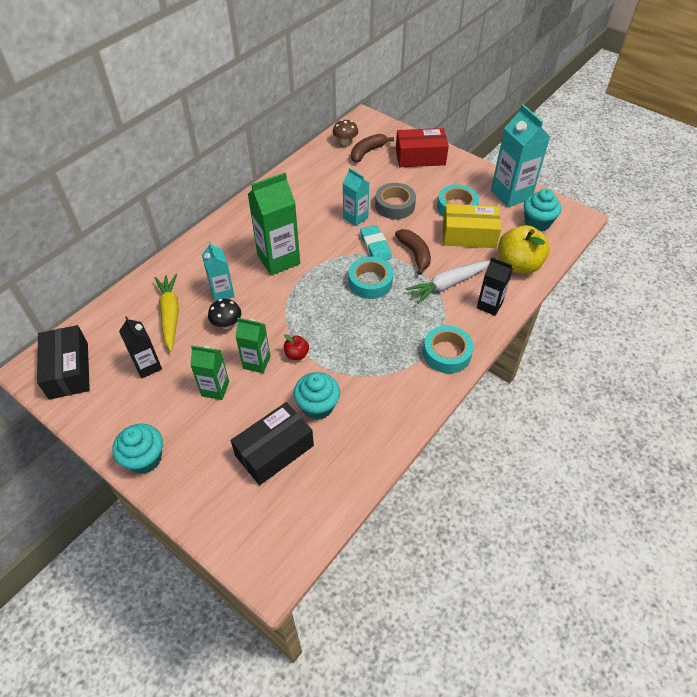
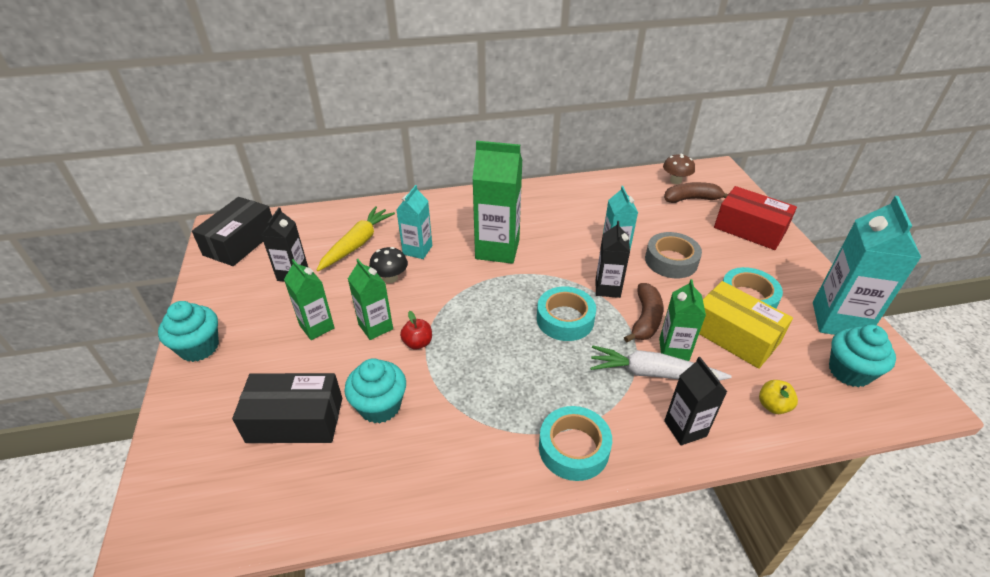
camera: 40 degrees right, 10 degrees down
(375, 246) = (607, 288): turquoise eraser -> black carton
(446, 263) = (674, 349): none -> green carton
(518, 265) = (773, 406): yellow apple -> yellow apple, size x0.46

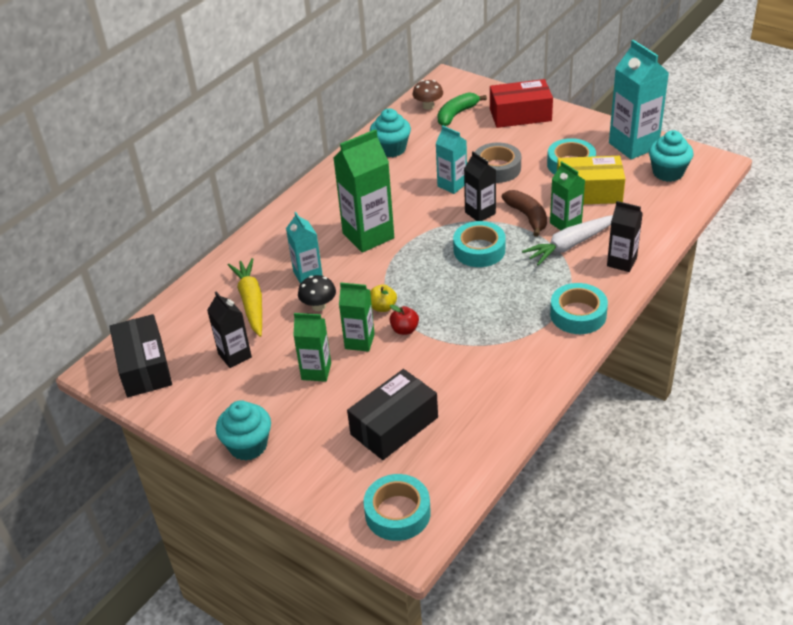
camera: 40 degrees left, 0 degrees up
(183, 503) = (397, 513): none -> turquoise tape
(380, 406) = (436, 379): turquoise cupcake -> turquoise cupcake (391, 149)
(691, 199) = (456, 114): brown banana -> green banana
(773, 406) = (651, 218): yellow apple -> yellow apple (383, 307)

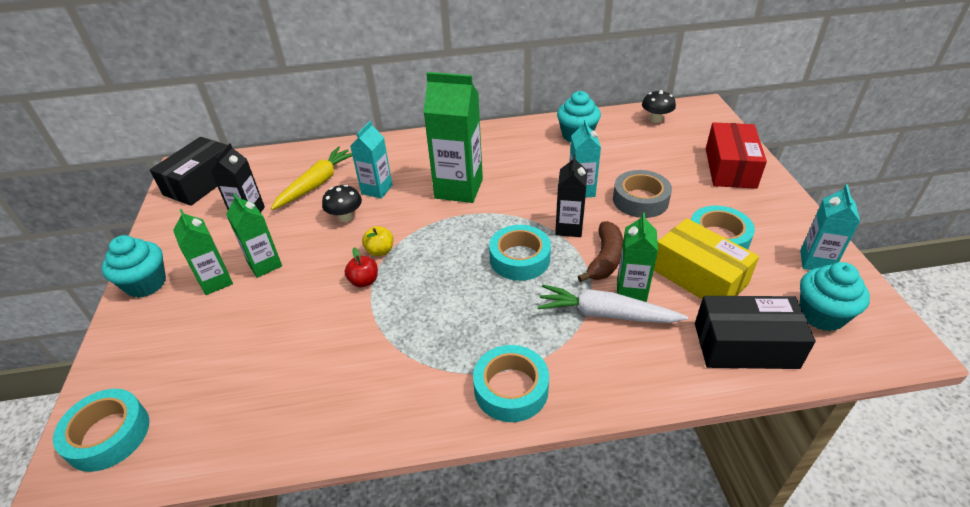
camera: 45 degrees right, 0 degrees up
(359, 341) = (323, 265): green carton -> green carton (216, 281)
(394, 426) = (230, 355): black box -> black box (745, 345)
(428, 106) = (656, 119): brown mushroom -> black mushroom
(456, 114) = (670, 137): green banana -> none
(520, 115) = (730, 168): red box -> red box turned 60 degrees clockwise
(621, 262) = (633, 371): black carton -> none
(633, 145) = (816, 262): turquoise carton -> turquoise carton, size x0.59

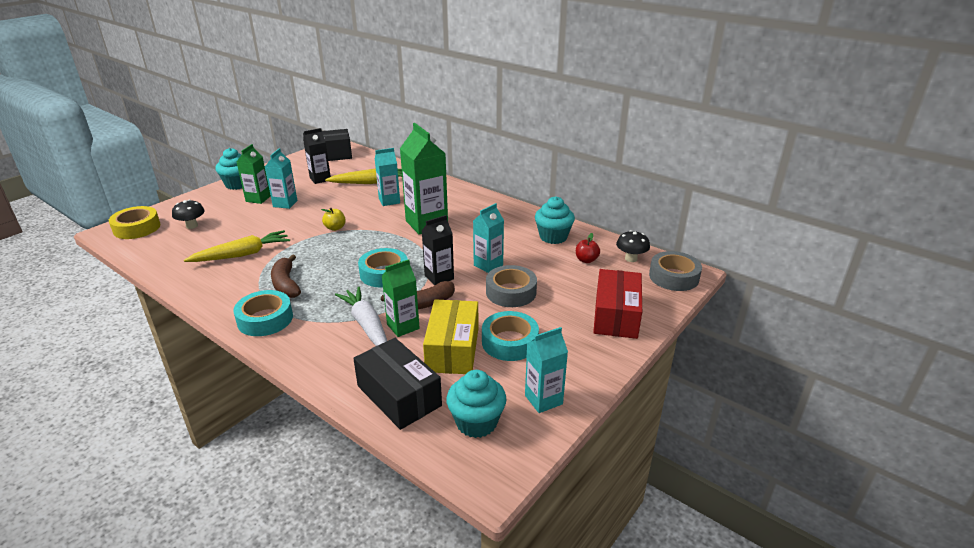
camera: 45 degrees right, 10 degrees down
(108, 435) = (137, 228): turquoise tape -> yellow tape
(265, 264) = (285, 204): green carton -> turquoise carton
(337, 351) = (242, 254): none -> yellow carrot
(345, 217) = (351, 204): black mushroom -> black mushroom (192, 226)
(364, 281) = (304, 235): red apple -> red apple (586, 260)
(454, 340) = (286, 284): none -> brown banana
(703, 116) = (673, 277): none -> grey tape
(730, 168) = (616, 315): red box -> red box turned 45 degrees counterclockwise

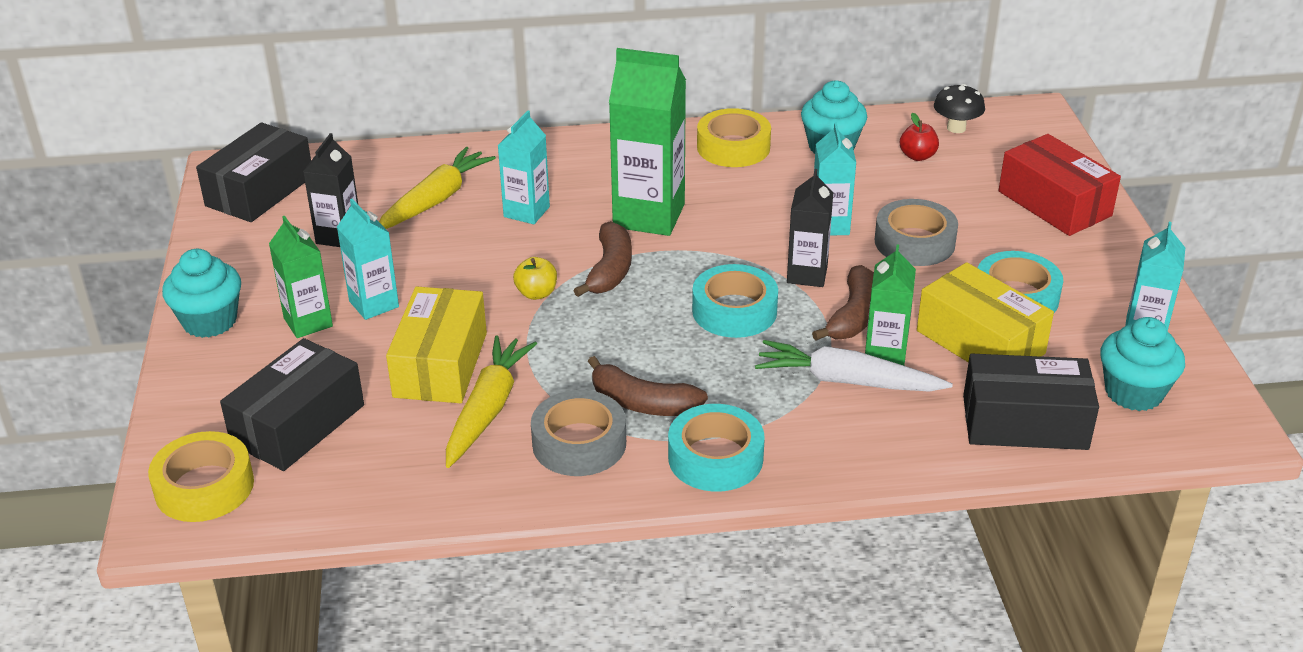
camera: 45 degrees left, 5 degrees up
(192, 226) = (298, 424): black mushroom -> black box
(261, 232) = (441, 365): none -> yellow box
(374, 234) = (610, 270): none -> brown banana
(510, 217) = (733, 147): none -> yellow tape
(673, 277) = (1030, 126): grey tape -> grey tape (579, 443)

